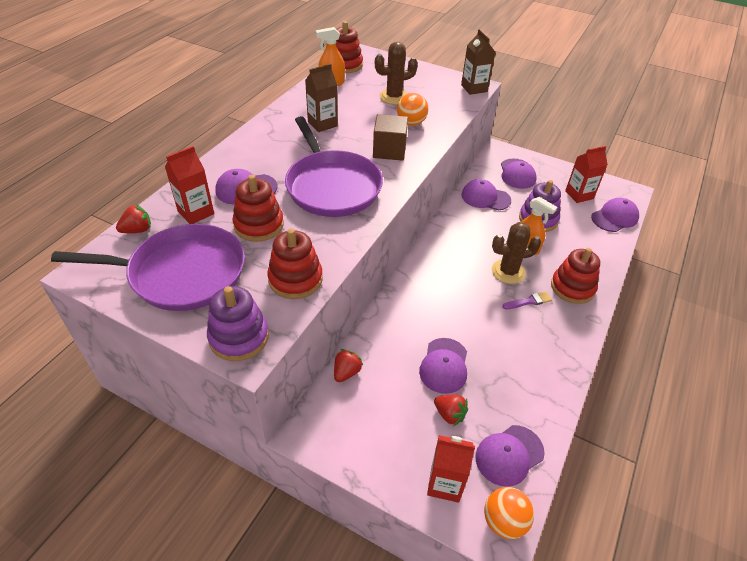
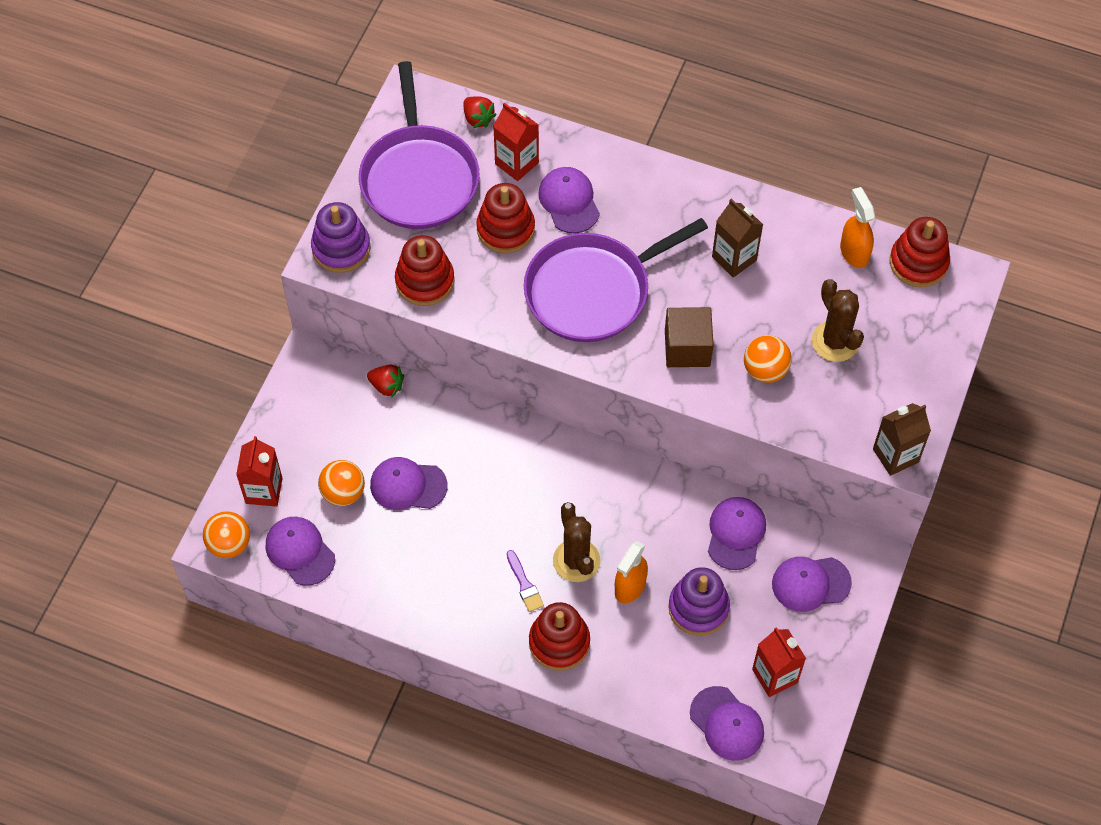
camera: 85 degrees right, 15 degrees up
(449, 414) = (343, 493): red strawberry -> orange ball

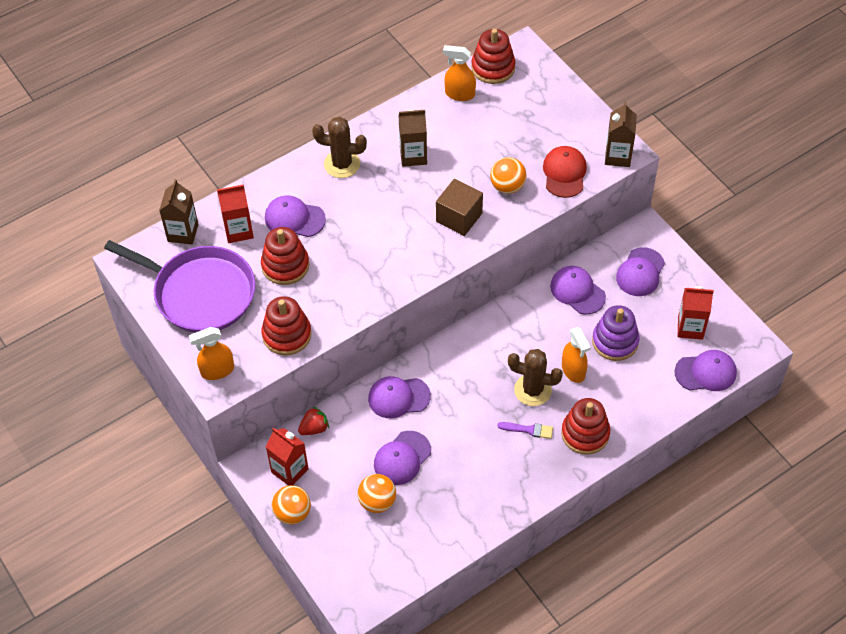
camera: 55 degrees left, 5 degrees down
(229, 544) = (363, 598): orange ball -> orange ball (292, 513)
(264, 490) = (337, 552): red carton -> red carton (289, 470)
(300, 551) = (403, 555): purple cap -> purple cap (398, 397)
(341, 248) = (217, 370): purple stacking toy -> orange spray bottle
(478, 118) = (183, 233): red strawberry -> brown carton
(593, 291) = (374, 244): purple pan -> none
(828, 415) = (564, 173): none -> red cap
(835, 341) = (515, 140): brown cactus -> brown cactus (342, 164)

